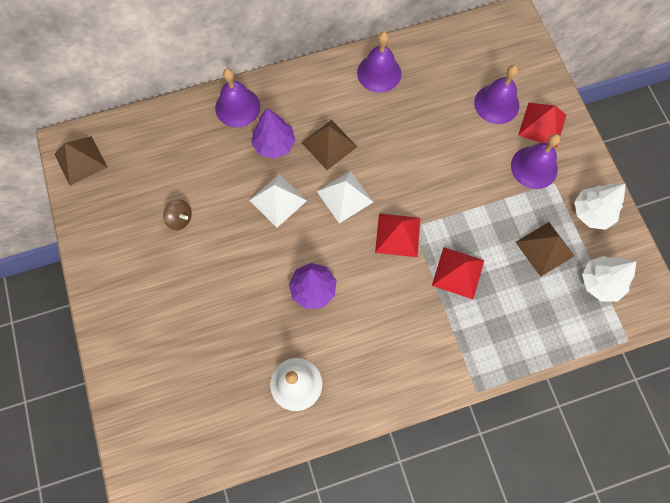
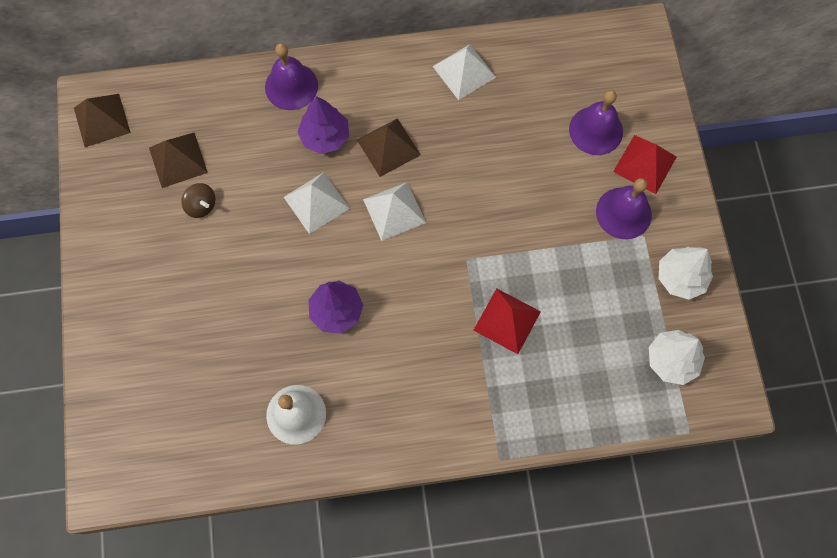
camera: 10 degrees right, 0 degrees up
(379, 73) = (464, 71): purple bell -> white pyramid
(397, 235) = (446, 265): red pyramid -> none
(544, 249) = (614, 310): brown pyramid -> brown pyramid (178, 160)

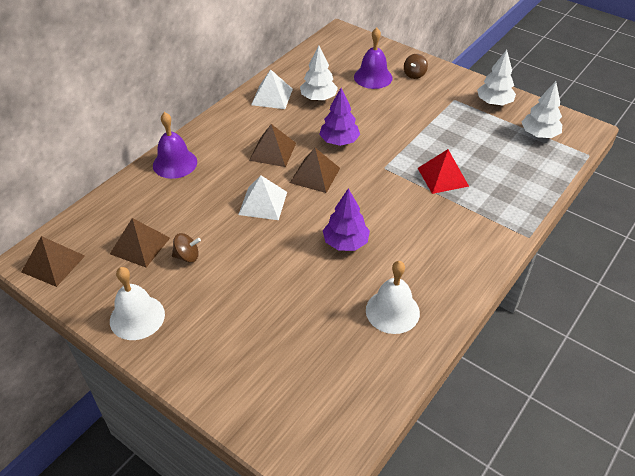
camera: 45 degrees left, 25 degrees down
(111, 233) = (137, 317): none -> white bell
(325, 137) = (227, 171): purple tree -> purple tree (339, 141)
(394, 210) = (315, 175): white pyramid -> brown pyramid
(506, 113) = (318, 98): none -> white tree
(623, 213) = (432, 97): purple bell -> none
(645, 164) = (414, 74): red pyramid -> brown spinning top

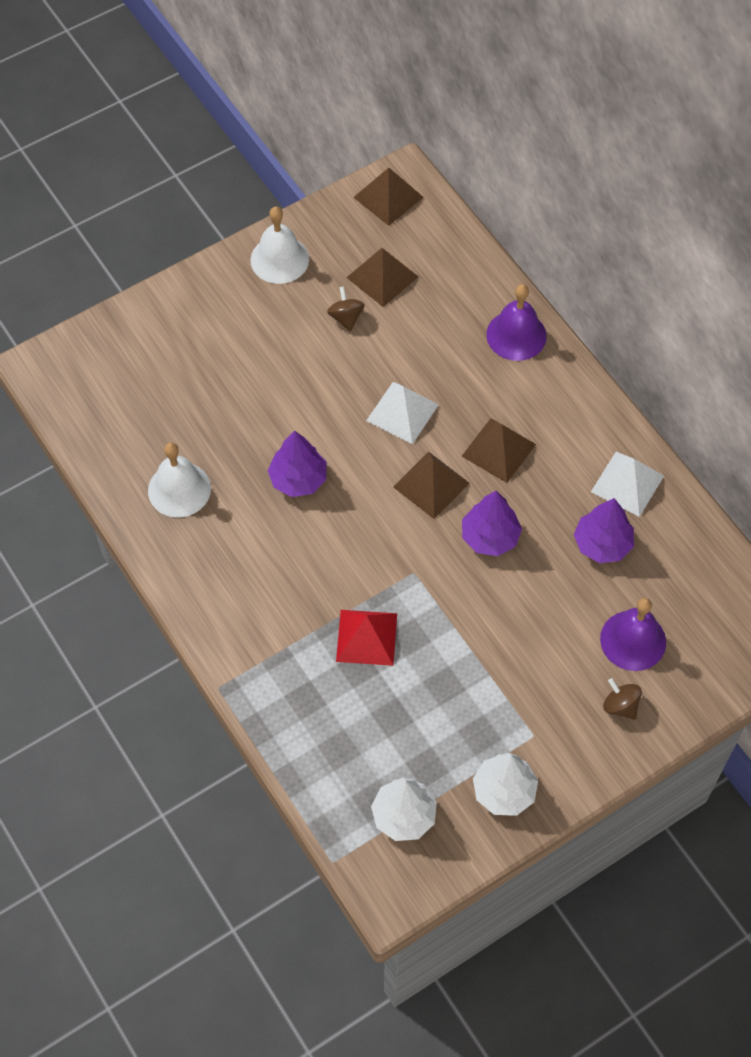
camera: 110 degrees right, 15 degrees up
(187, 256) = (346, 317): brown spinning top -> brown spinning top turned 150 degrees clockwise
(318, 98) = (602, 544): white tree -> purple tree

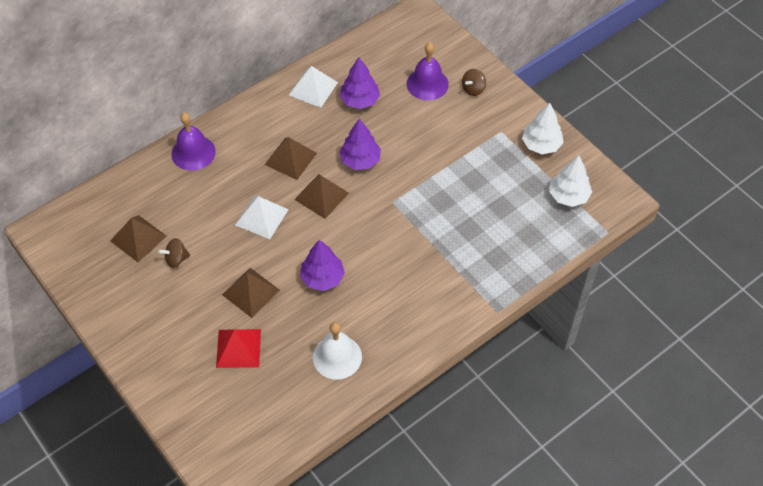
camera: 95 degrees left, 5 degrees down
(279, 259) = (118, 310): white bell -> none
(367, 637) = (445, 225): red pyramid -> red pyramid (238, 348)
(388, 197) = (60, 240): brown pyramid -> brown pyramid (251, 292)

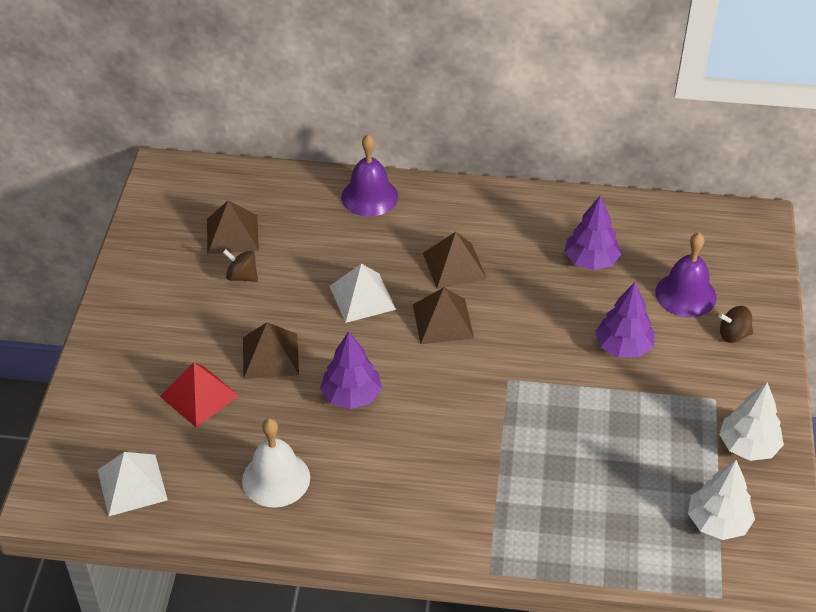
camera: 45 degrees right, 10 degrees down
(313, 88) = (555, 218): white pyramid -> white pyramid (132, 485)
(360, 160) = (522, 317): purple tree -> purple tree (623, 347)

